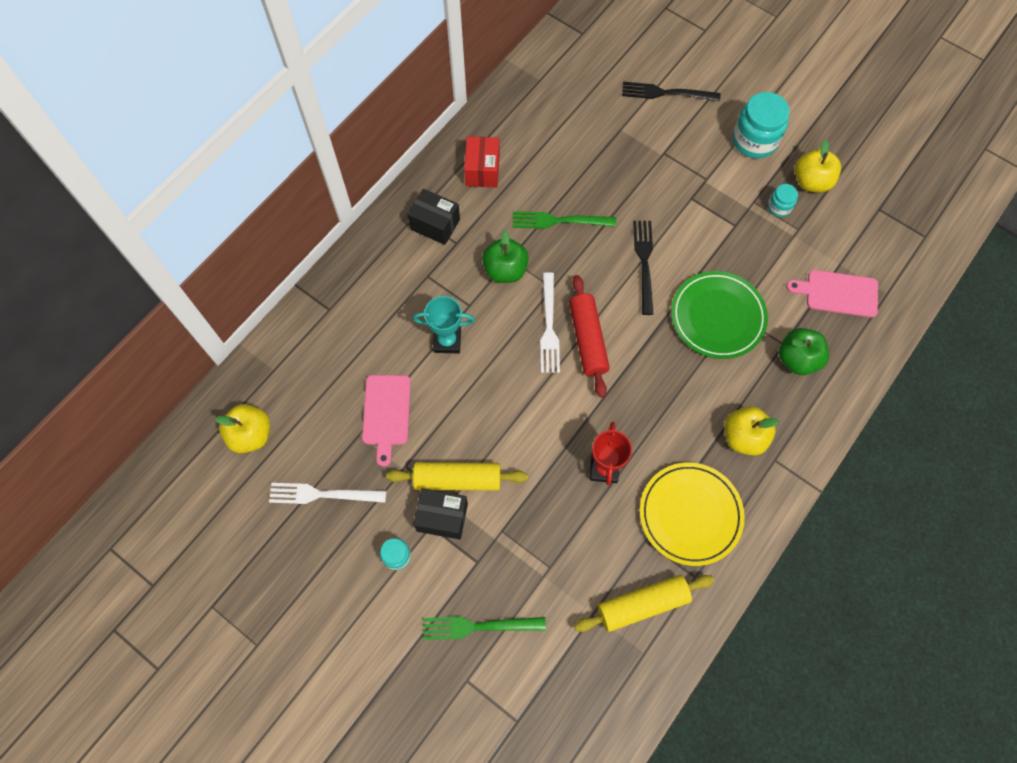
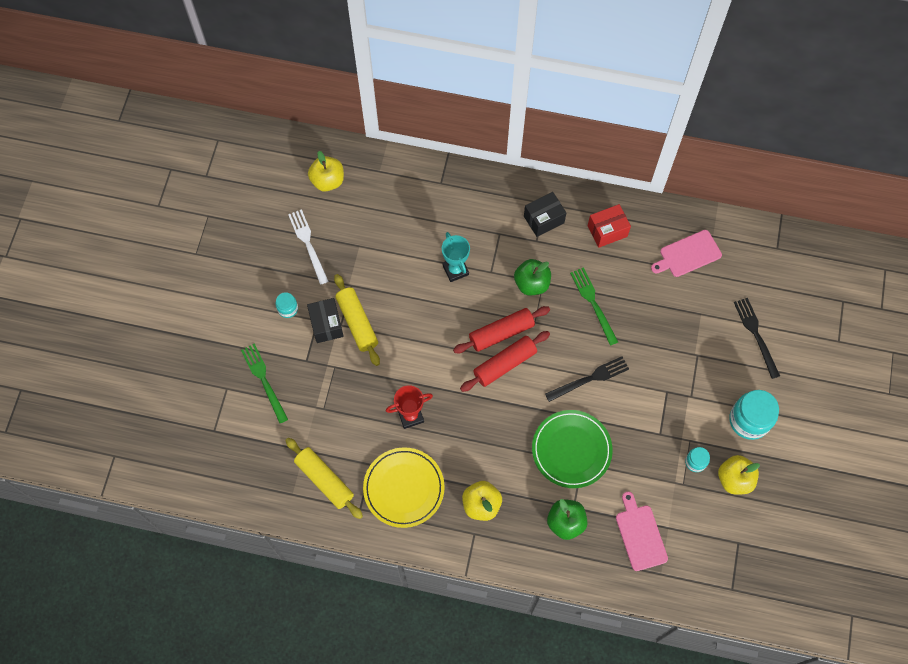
camera: 65 degrees right, 0 degrees up
(386, 414) = (382, 256): pink cutting board -> pink cutting board (687, 254)
(435, 224) = (544, 219): black box -> black box turned 60 degrees clockwise
(549, 327) = (501, 333): white fork -> red rolling pin

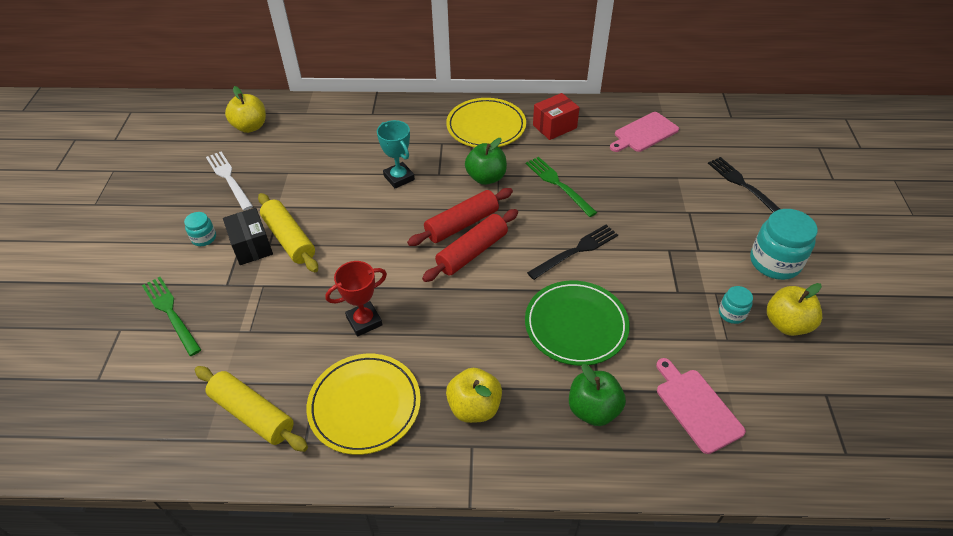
camera: 10 degrees left, 20 degrees down
(544, 219) = (486, 126): black box -> yellow plate

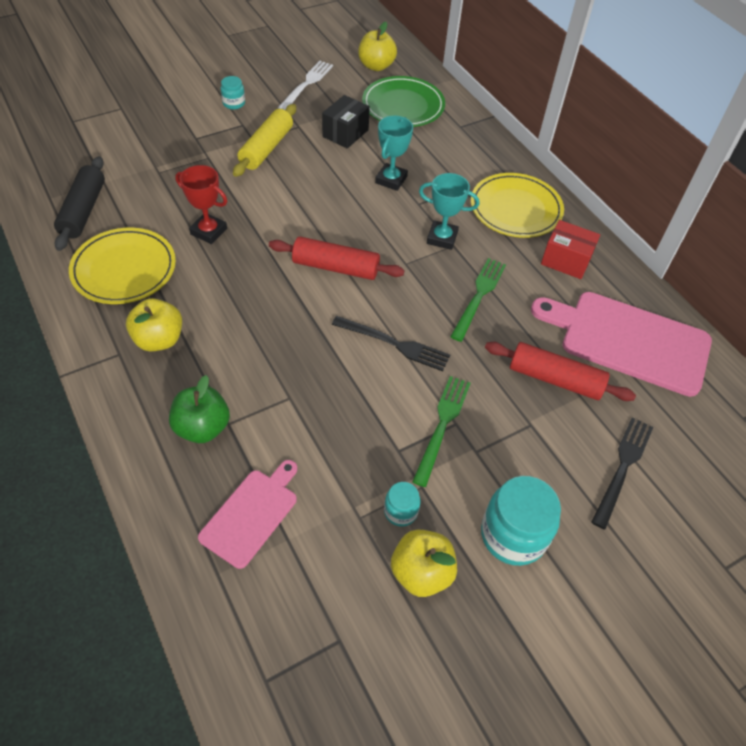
camera: 55 degrees right, 5 degrees up
(170, 313) = (150, 124): green fork -> green fork (442, 425)
(251, 246) = (243, 132): black box -> black box (345, 133)
(252, 414) = (83, 211): yellow rolling pin -> black rolling pin
(462, 224) = (365, 246): red rolling pin -> red rolling pin (555, 379)
(486, 178) = (442, 238): green apple -> turquoise trophy
(576, 325) = (296, 378): green plate -> green plate (403, 106)
(644, 133) = (628, 340): pink cutting board -> pink cutting board, size x1.75

